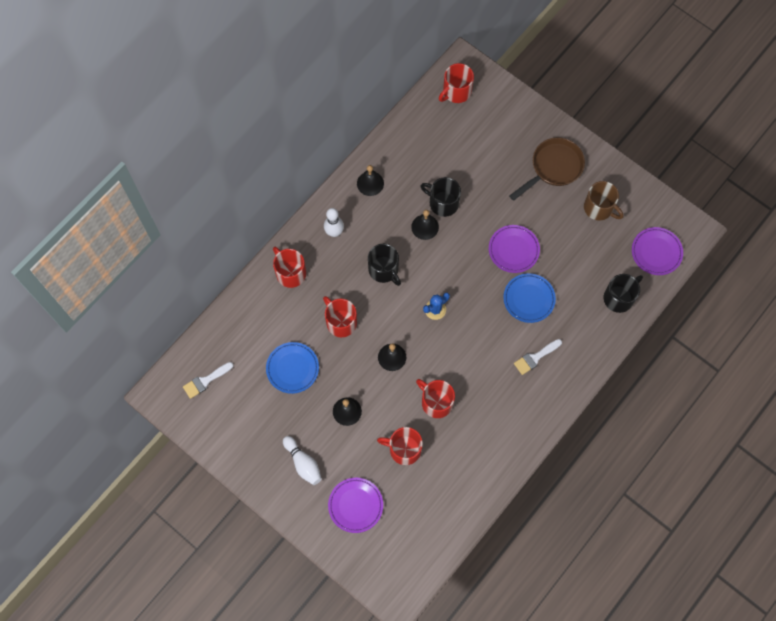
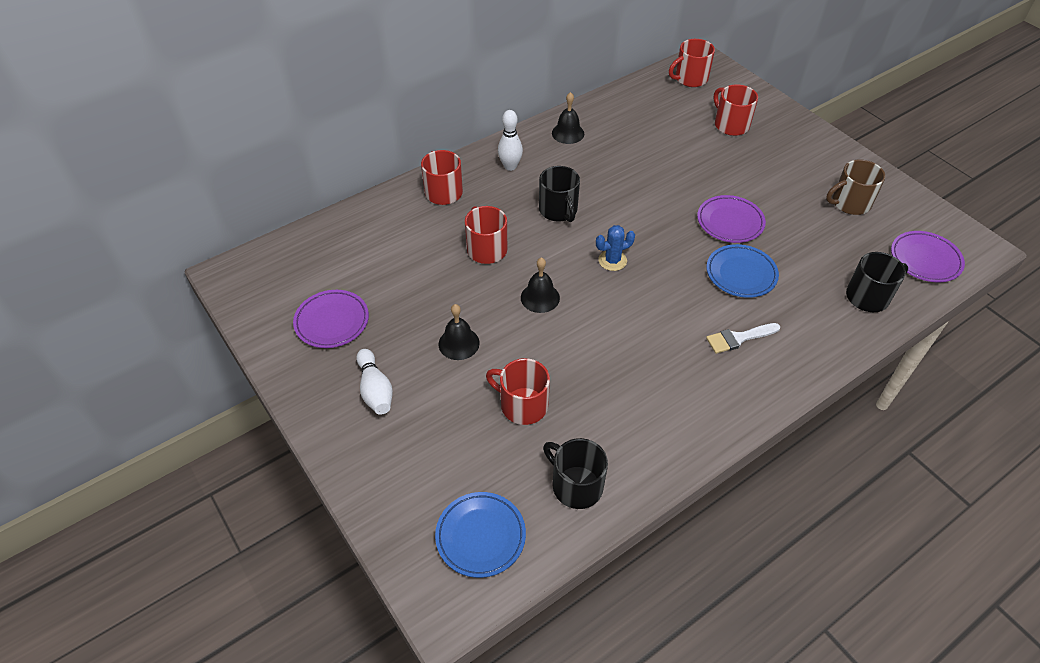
camera: 15 degrees right, 20 degrees down
(205, 381) = (291, 273): white brush -> none
(292, 368) = (406, 283): blue plate -> blue plate (480, 536)
(355, 505) = (428, 460): purple plate -> purple plate (332, 322)
(425, 227) = (622, 181): black bell -> none
(436, 402) = (585, 359): red mug -> red mug (730, 125)
(443, 203) = (650, 164): black mug -> black mug (576, 485)
(553, 168) = (795, 157): brown pan -> none
(599, 208) = (849, 203): brown mug -> brown mug turned 105 degrees clockwise

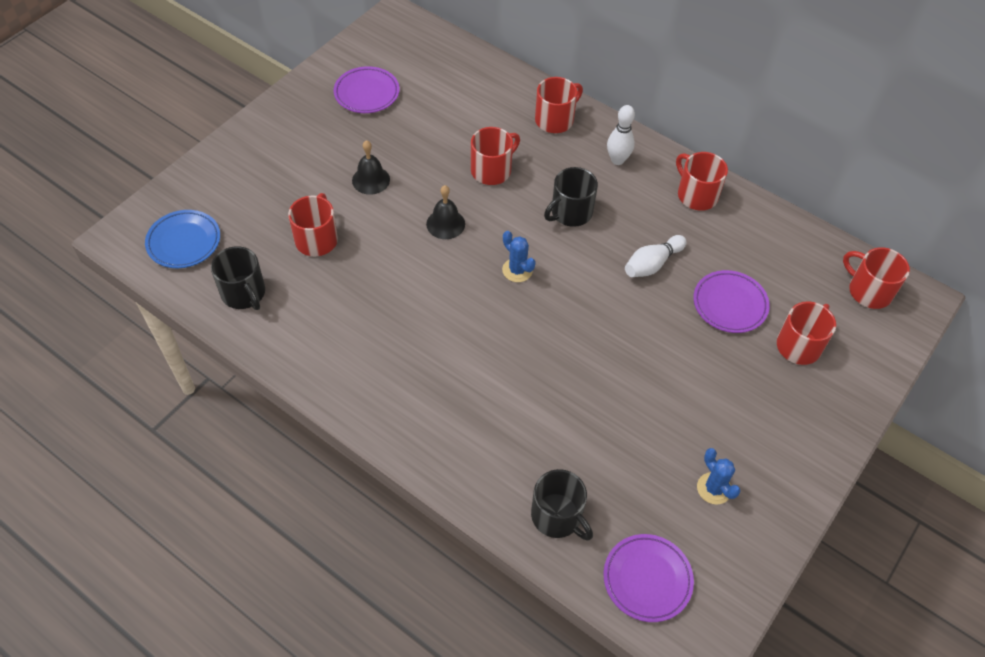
camera: 70 degrees right, 5 degrees up
(375, 390) = (305, 141): white bowling pin -> white bowling pin (652, 264)
(568, 133) = (696, 195): black bell -> red mug
(576, 485) = (244, 293): black mug -> black mug turned 120 degrees clockwise
(730, 222) = (621, 365): purple plate -> purple plate (729, 304)
(738, 338) = (450, 394): white brush -> none
(741, 274) = (543, 385): blue plate -> none
(849, 203) = (714, 488): brown mug -> blue cactus

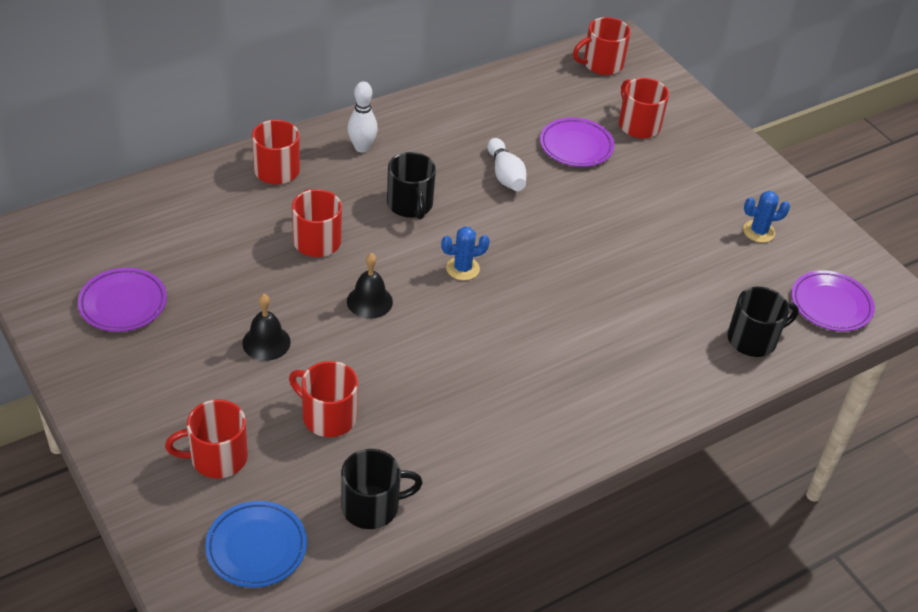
camera: 70 degrees left, 10 degrees down
(696, 195) = (439, 115): red mug -> red mug (217, 457)

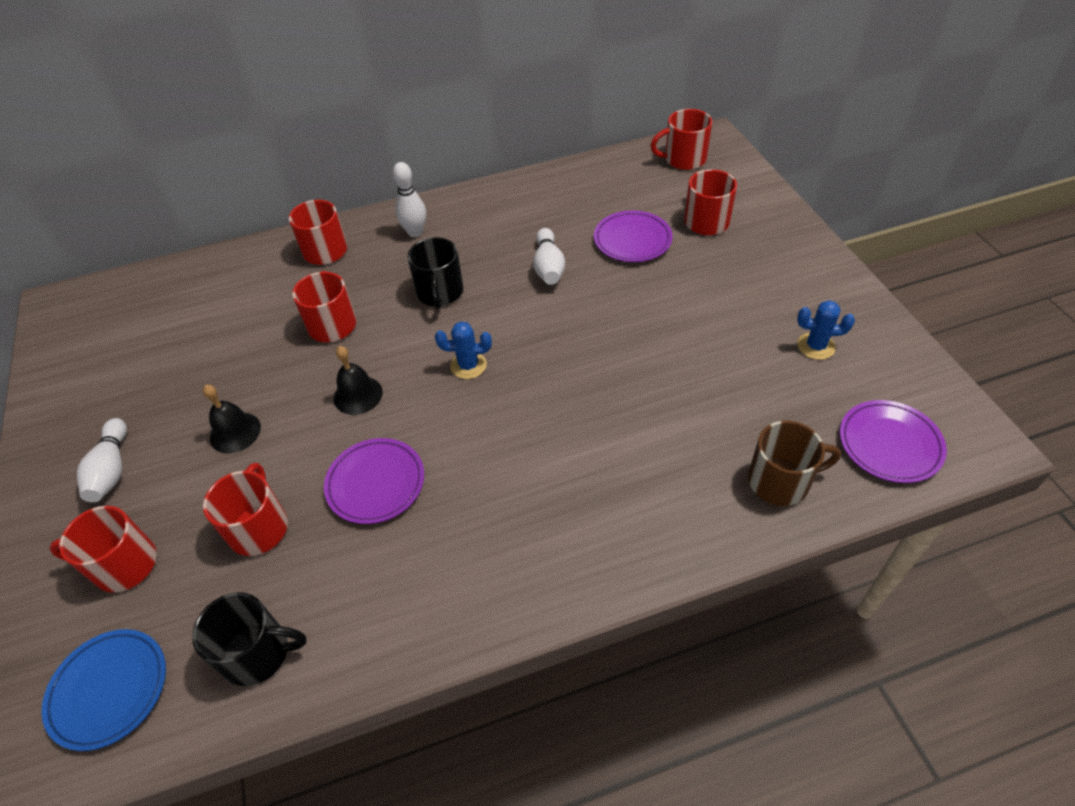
camera: 20 degrees right, 5 degrees up
(123, 304) = (120, 377): purple plate -> purple plate (376, 483)
(161, 384) = (112, 470): none -> white bowling pin
(328, 416) = (259, 527): red mug -> red mug turned 45 degrees clockwise
(753, 339) = (780, 481): black mug -> brown mug

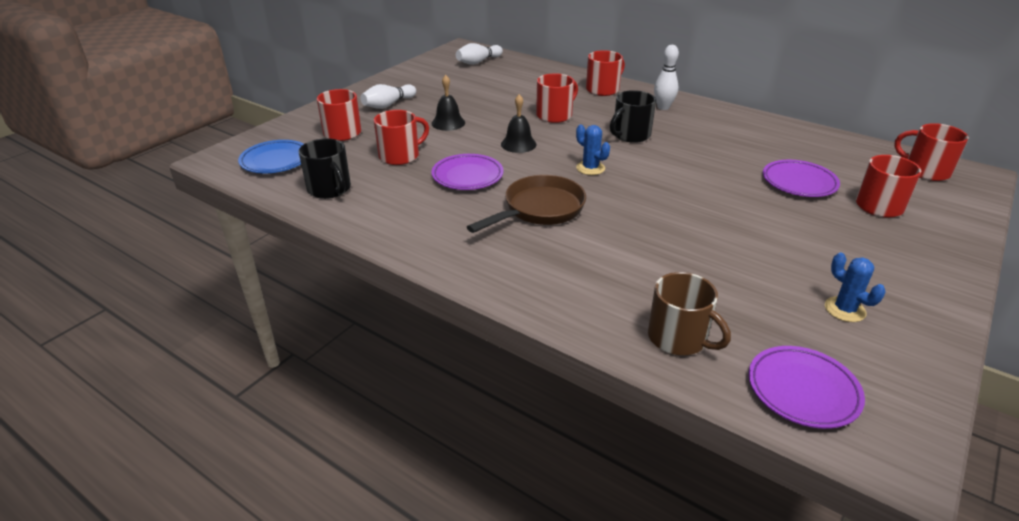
camera: 50 degrees right, 15 degrees down
(503, 458) = (539, 210): none -> brown pan
(548, 267) = (715, 161): white bowling pin -> white bowling pin (478, 62)

